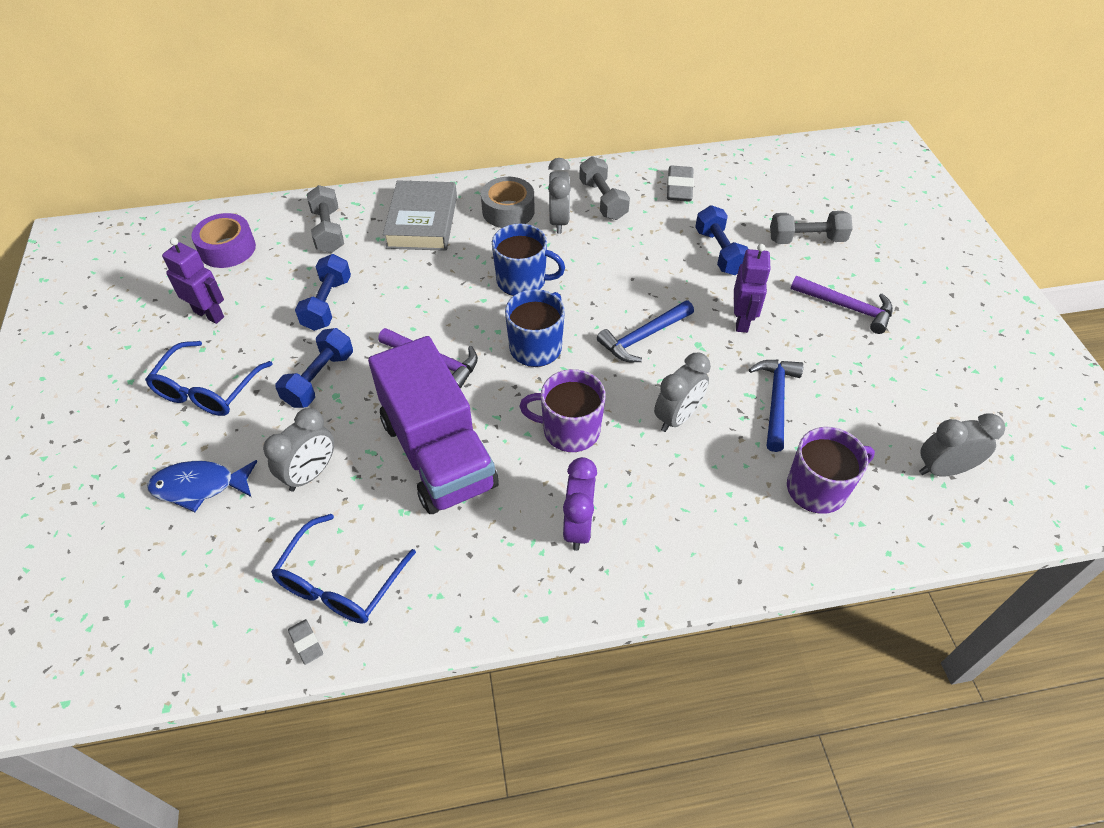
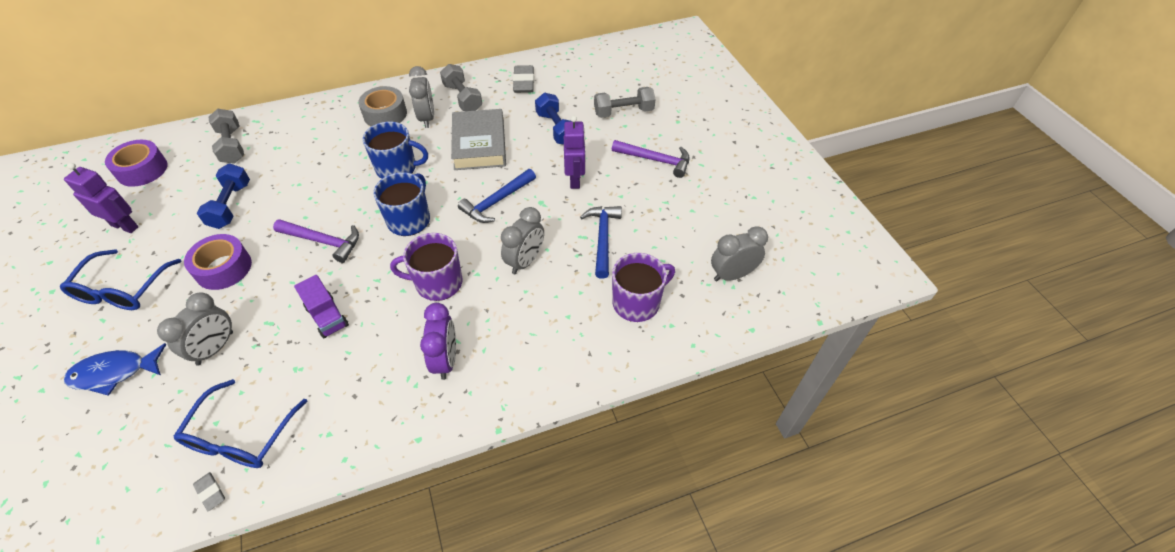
camera: 10 degrees left, 0 degrees up
(319, 379) = (223, 268): blue dumbbell -> purple tape
(422, 222) = (313, 130): grey book -> grey book (479, 144)
(438, 453) = (327, 316): purple truck -> purple truck, size x0.44

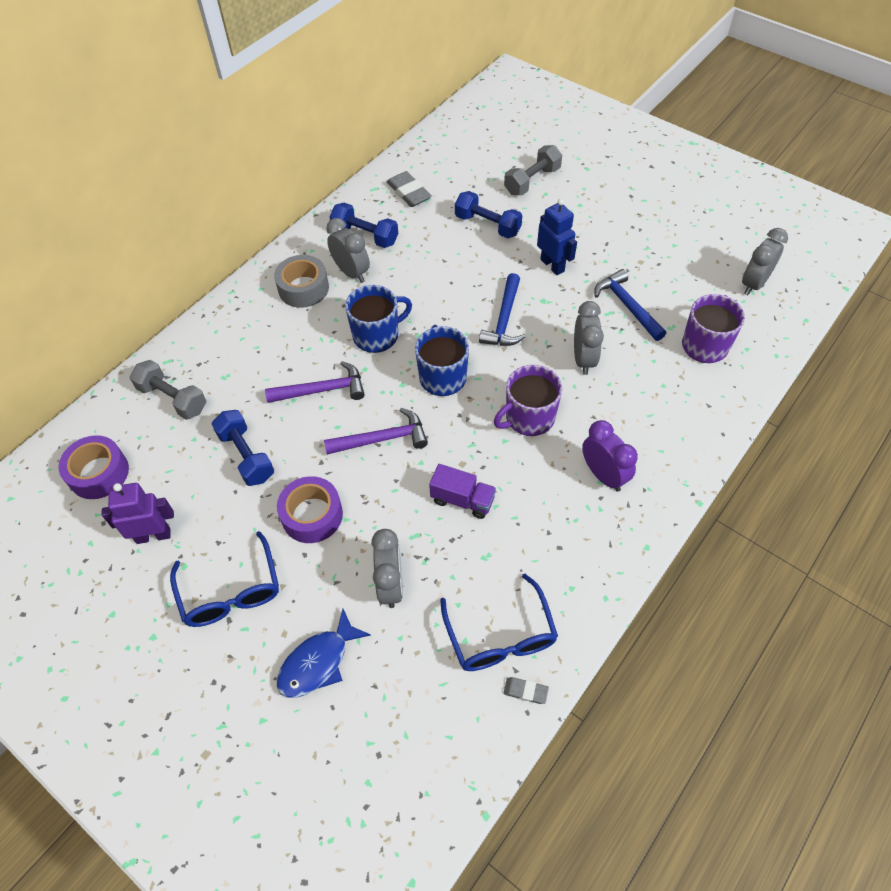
camera: 30 degrees left, 5 degrees up
(462, 98) = (365, 235): grey dumbbell -> blue dumbbell
(479, 144) = (431, 274): grey book -> none
(575, 180) = (552, 265): purple robot -> blue robot
(655, 160) = (603, 214): purple hammer -> purple hammer (322, 390)

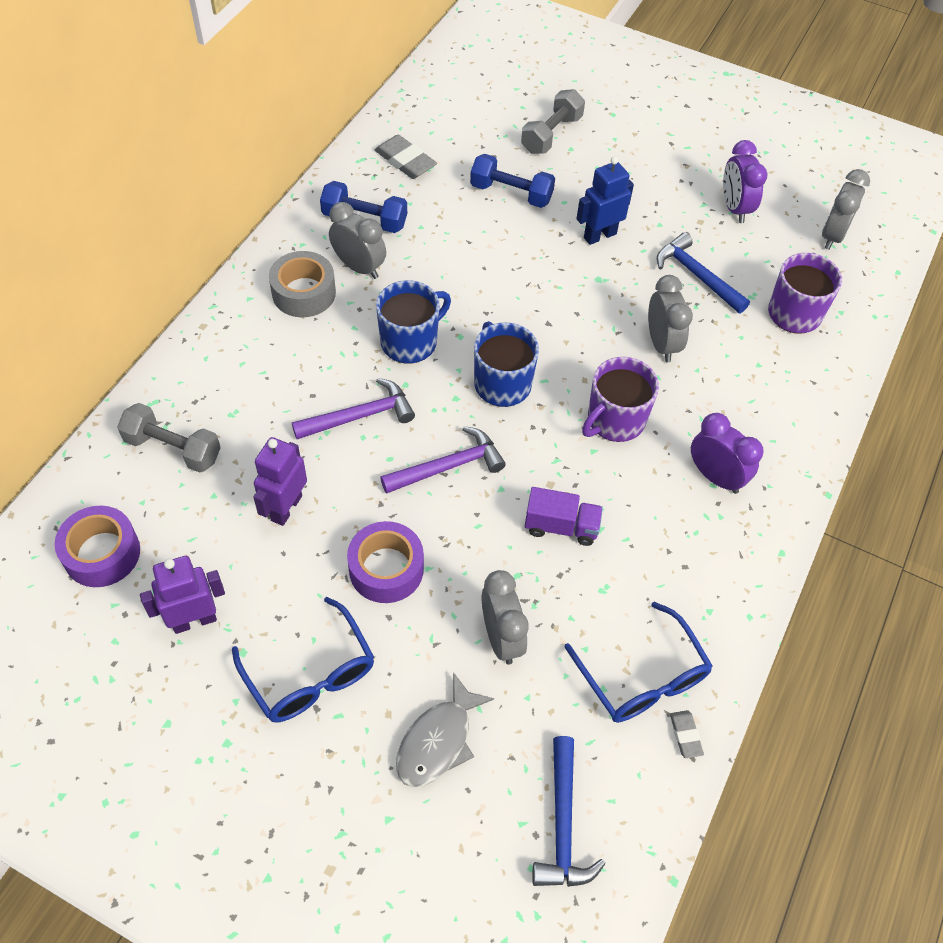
camera: 15 degrees left, 0 degrees up
(246, 456) = (286, 508): blue dumbbell -> purple robot
(318, 662) = (438, 741): blue fish -> grey fish
(504, 319) = (558, 306): blue hammer -> blue hammer (563, 824)
(525, 691) = (685, 735): grey eraser -> grey eraser turned 75 degrees clockwise
(552, 265) = (599, 235): blue robot -> blue robot turned 75 degrees counterclockwise
(672, 253) = (734, 208): none -> purple clock

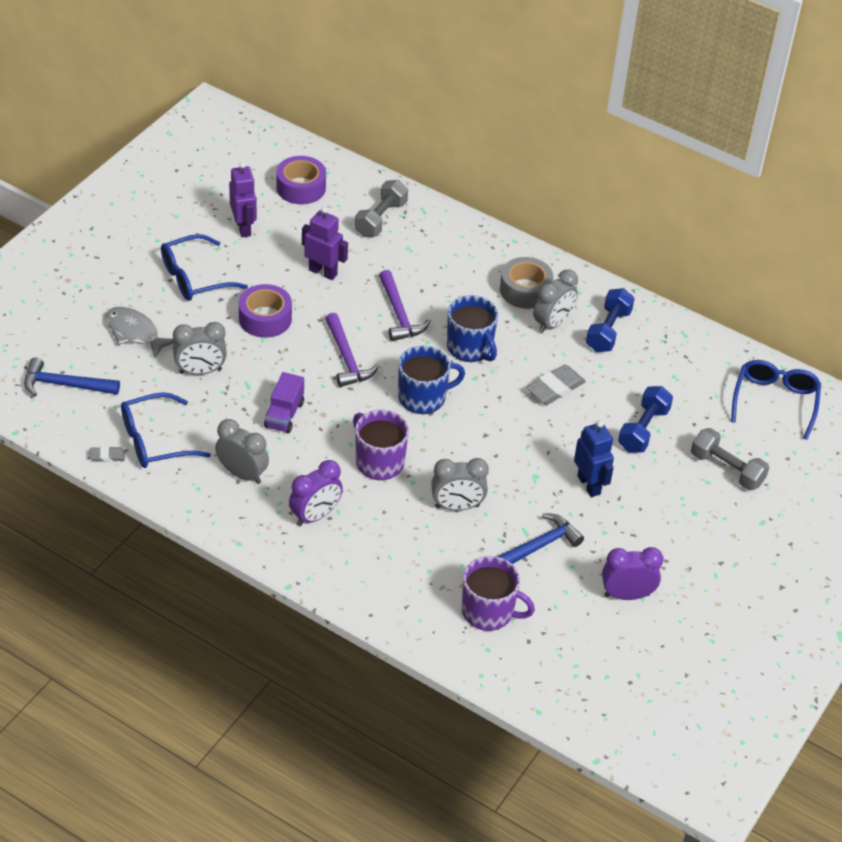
camera: 95 degrees right, 10 degrees down
(405, 161) = (683, 362): grey eraser -> grey eraser (555, 388)
(450, 97) = (775, 401): none -> blue glasses
(832, 236) = (588, 668): grey clock -> grey clock (242, 474)

